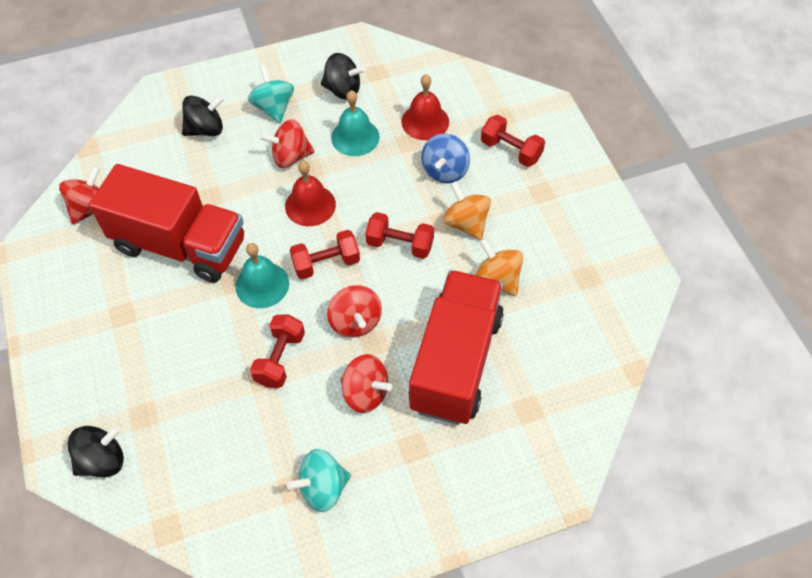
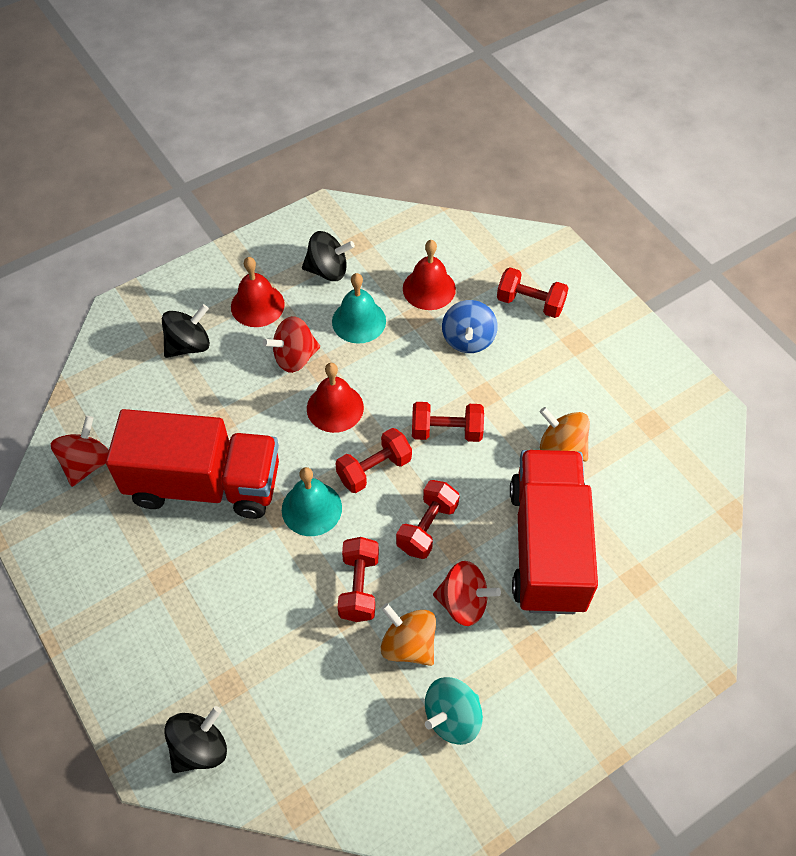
camera: 15 degrees left, 0 degrees up
(274, 108) = (257, 305): turquoise spinning top -> red bell
(355, 322) = (427, 527): red spinning top -> red dumbbell
(466, 223) = (509, 393): orange spinning top -> orange spinning top (408, 644)

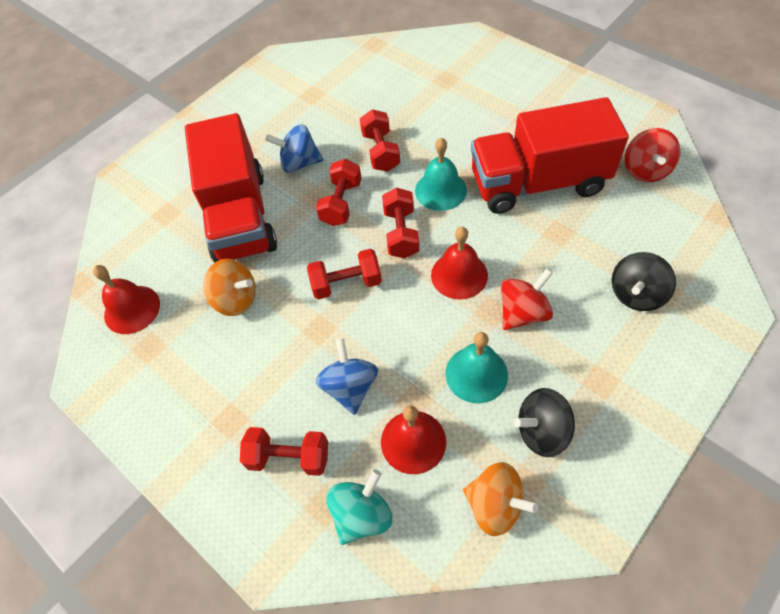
camera: 170 degrees right, 0 degrees up
(200, 748) = (446, 50): black spinning top -> none
(257, 305) = (596, 360): red bell -> red bell (132, 309)
(374, 469) = (401, 233): red dumbbell -> red dumbbell turned 45 degrees counterclockwise
(408, 644) = (333, 130): orange spinning top -> orange spinning top (495, 505)
(452, 717) = (292, 103): turquoise spinning top -> turquoise spinning top (362, 515)
(463, 603) = (299, 163): red spinning top -> blue spinning top

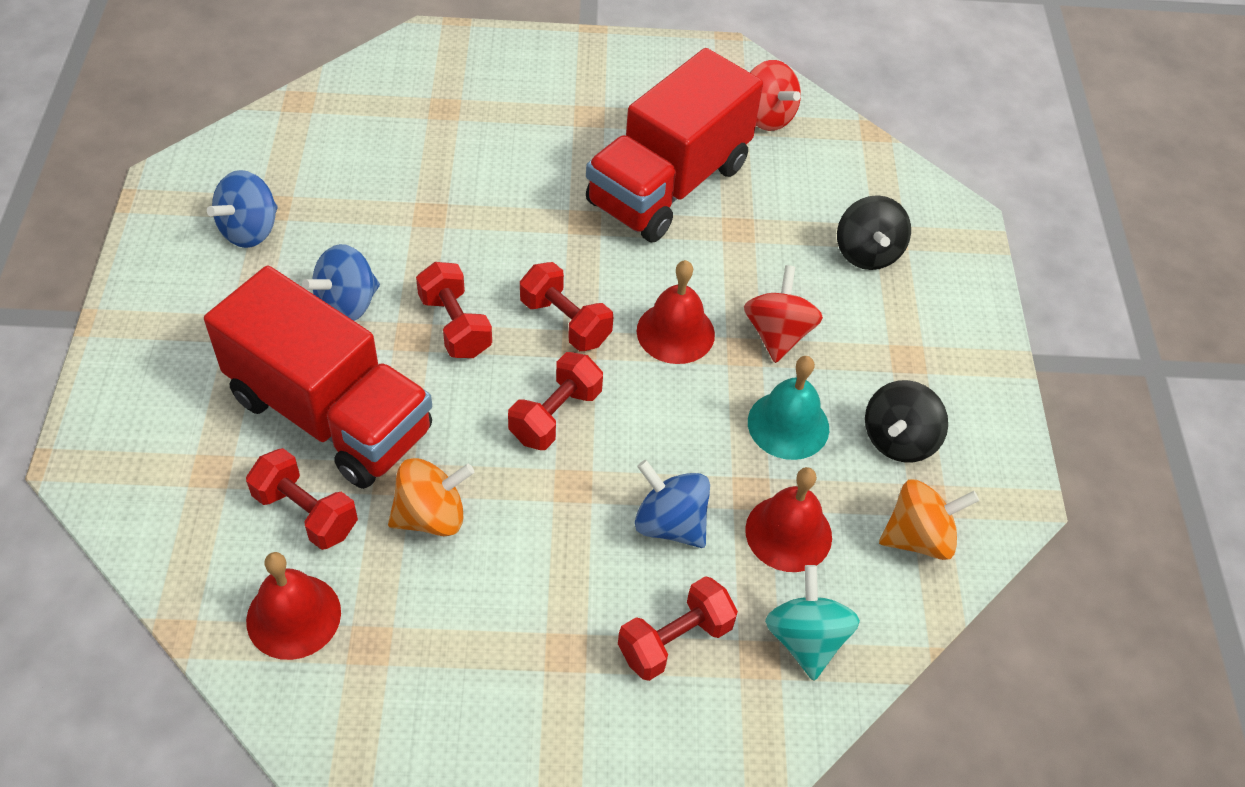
camera: 50 degrees left, 5 degrees down
(290, 101) = (250, 230): none -> blue spinning top
(381, 152) = (445, 237): red dumbbell -> red dumbbell (306, 512)
(440, 190) = (565, 247): turquoise bell -> none

